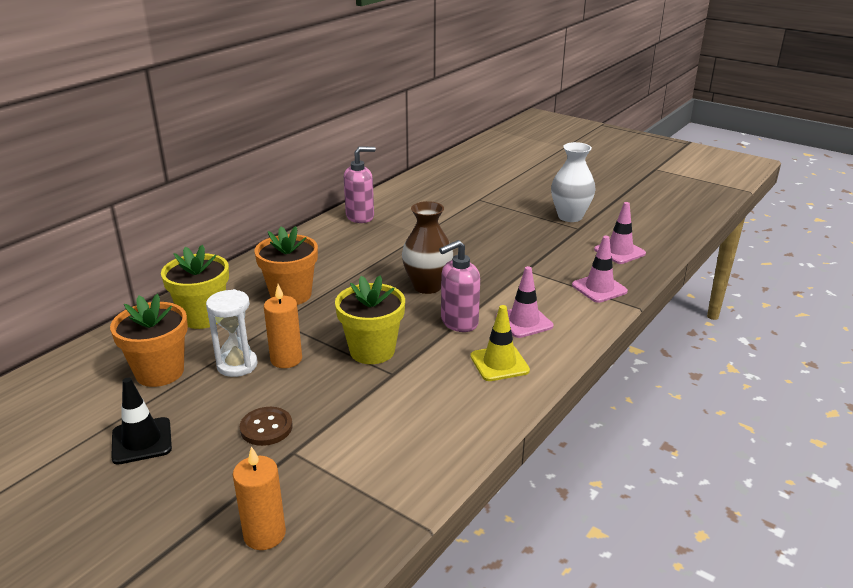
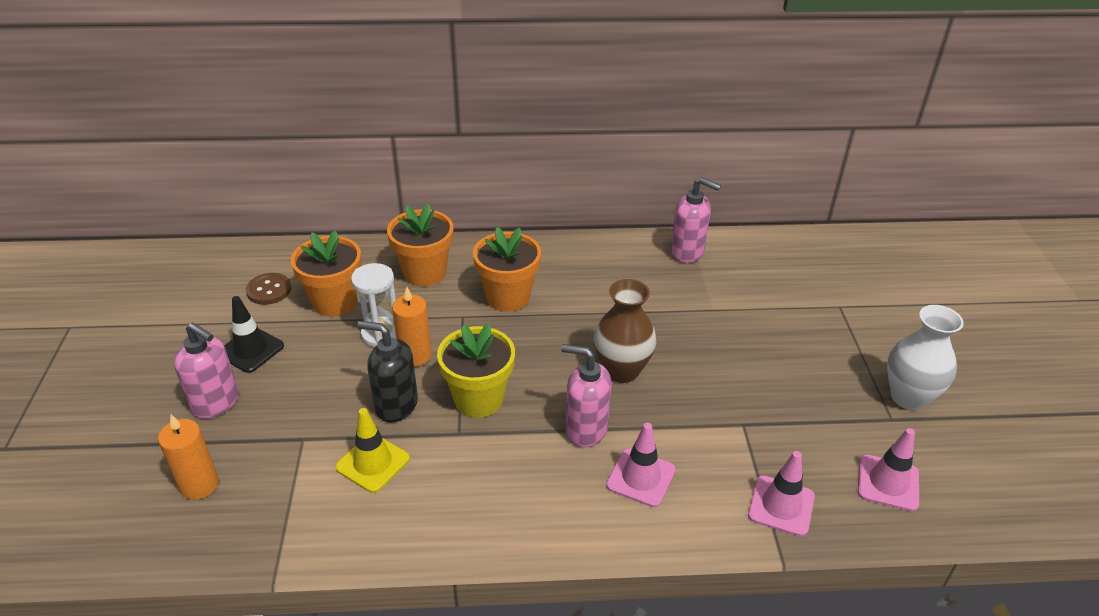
camera: 50 degrees right, 10 degrees up
(177, 487) = (216, 402): none -> pink soap dispenser
(203, 317) = (425, 273): yellow flower pot -> orange flower pot
(266, 428) = (318, 404): brown button -> brown button (269, 290)
(325, 390) = (396, 405): none -> black soap dispenser
(499, 363) = (548, 499): yellow traffic cone -> yellow traffic cone (373, 463)

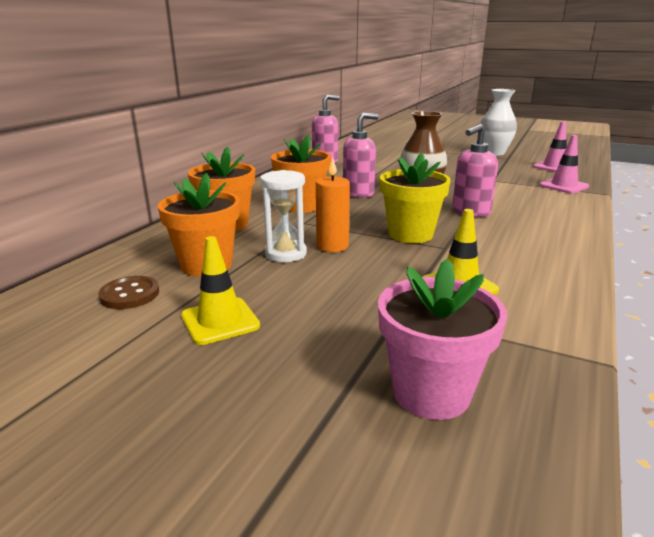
camera: 60 degrees left, 15 degrees down
(199, 485) = (431, 392): orange candle -> pink flower pot
(216, 402) = (289, 358): pink soap dispenser -> pink soap dispenser (358, 193)
(251, 350) = (220, 321): black traffic cone -> yellow traffic cone
(396, 405) = (390, 264): black soap dispenser -> none
(641, 477) = (526, 208): pink traffic cone -> none

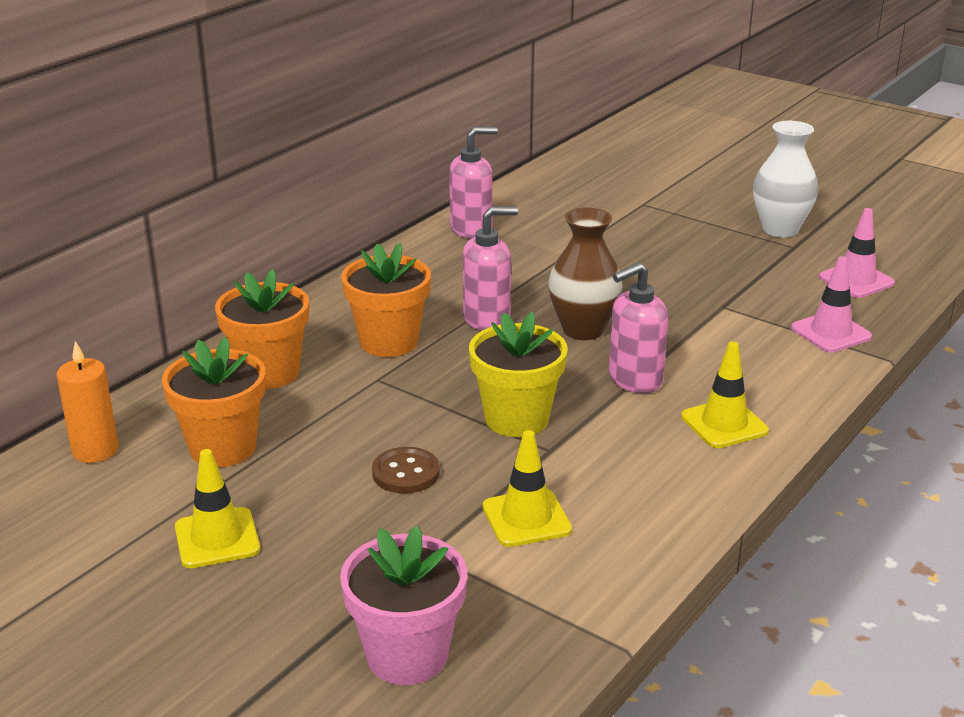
camera: 10 degrees right, 5 degrees up
(130, 294) = (122, 487): brown button -> brown button (406, 473)
(285, 254) = (330, 438): white hourglass -> none
(332, 246) = (397, 430): orange candle -> orange candle (95, 450)
(545, 227) = (724, 424): none -> yellow traffic cone

